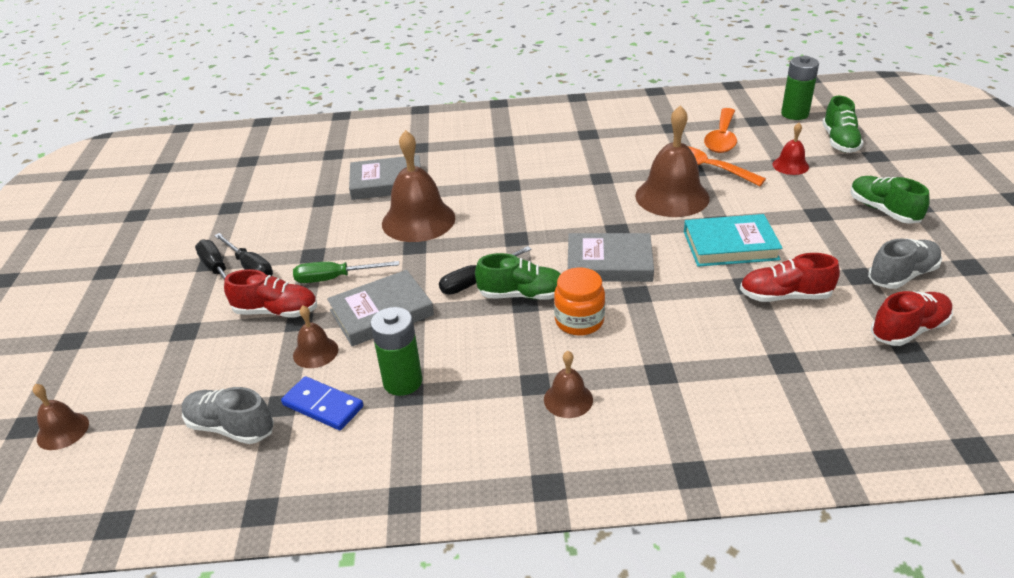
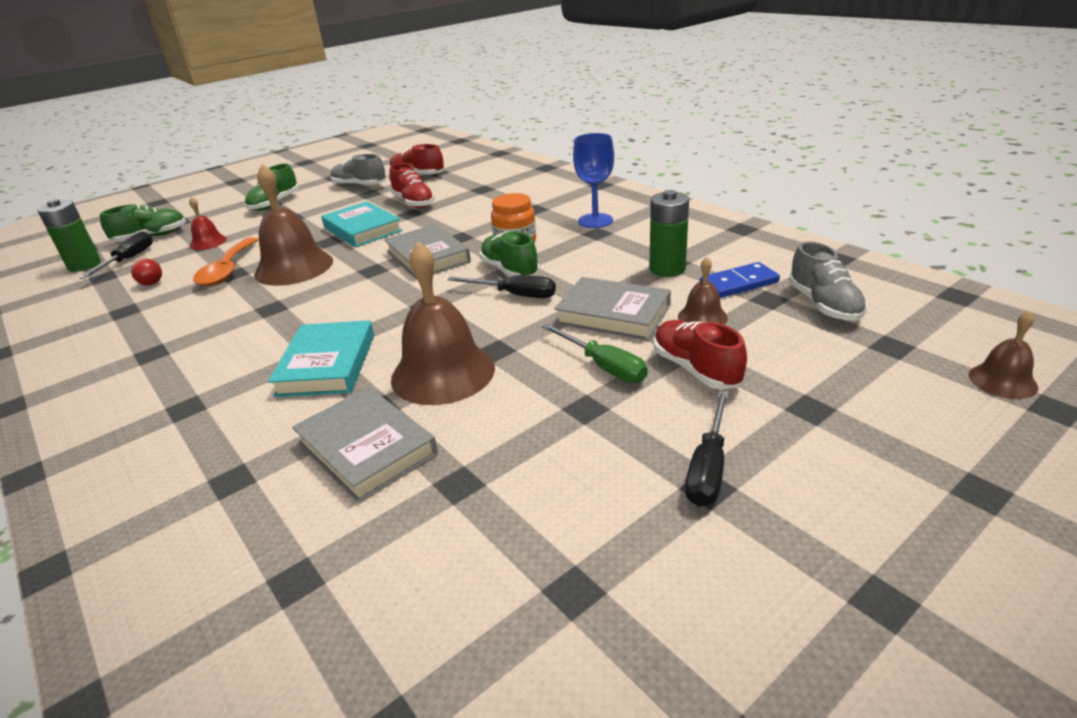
camera: 125 degrees left, 5 degrees down
(250, 267) = (666, 441): black screwdriver -> black screwdriver (129, 259)
(323, 406) = (739, 283): blue domino -> blue domino turned 75 degrees clockwise
(487, 185) = (327, 364): none -> turquoise book
(568, 399) = (595, 221): brown bell -> blue goblet
(721, 138) = (152, 280): orange spoon -> red light bulb

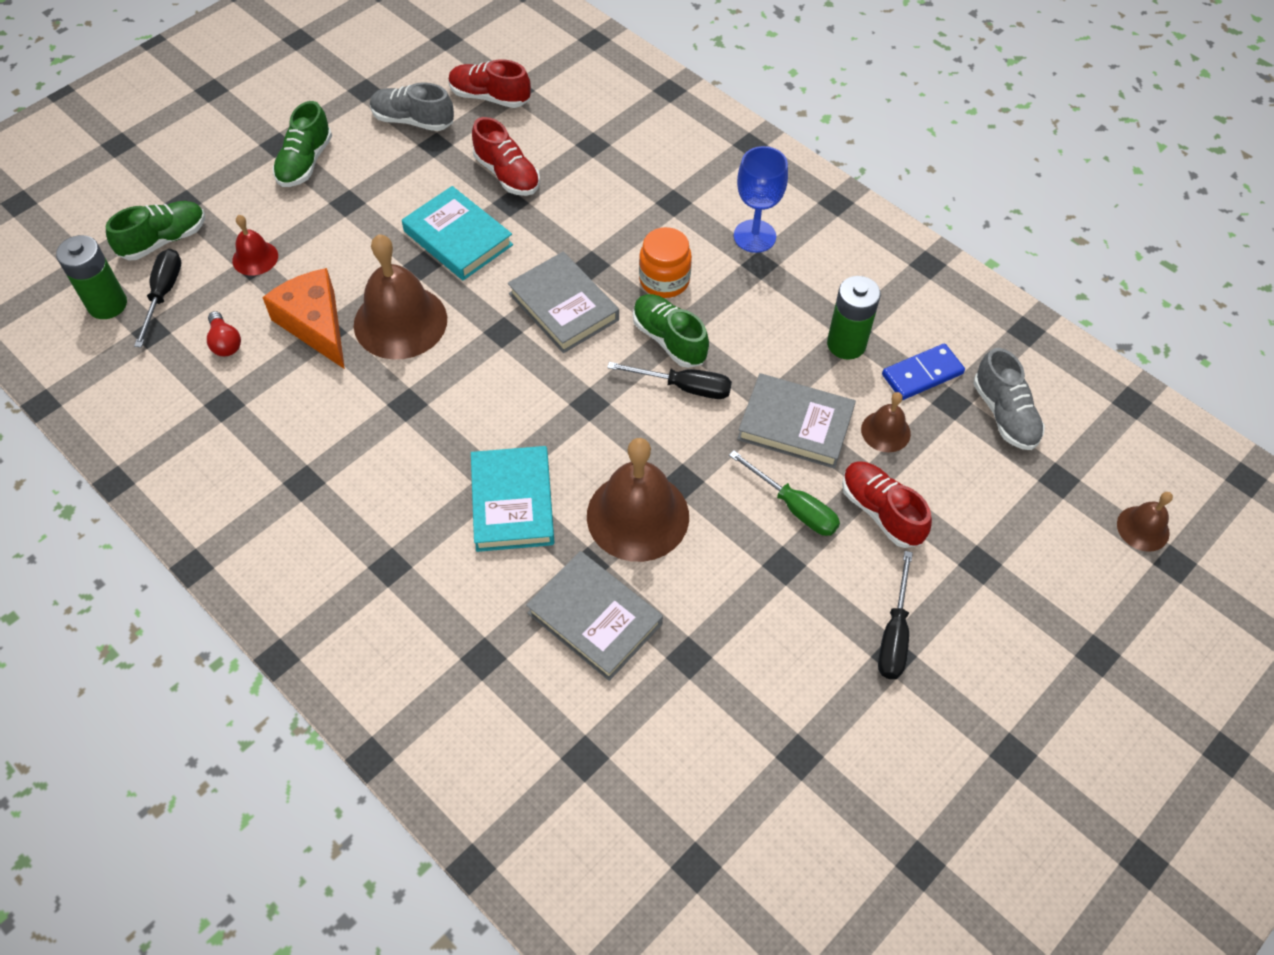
camera: 10 degrees left, 25 degrees up
(227, 270) = (315, 324): orange spoon -> orange cheese

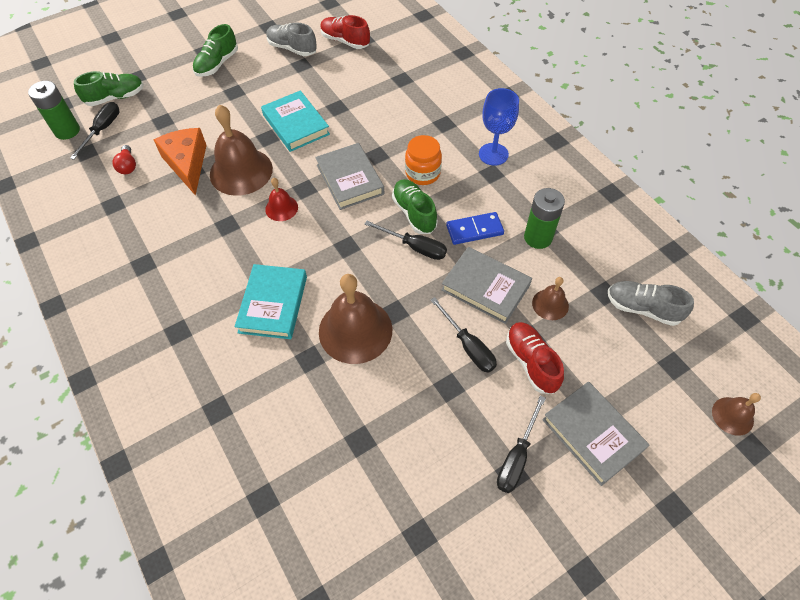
camera: 15 degrees right, 0 degrees up
(255, 258) = (165, 117): red bell -> red bell (281, 208)
(507, 174) = (340, 90): red shoe -> none
(594, 618) = (302, 398): grey book -> grey book (592, 434)
(794, 507) = (468, 346): green screwdriver -> black screwdriver
(922, 374) = (588, 268): blue domino -> blue domino (474, 230)
(1004, 414) = (643, 308): grey shoe -> grey shoe turned 120 degrees clockwise

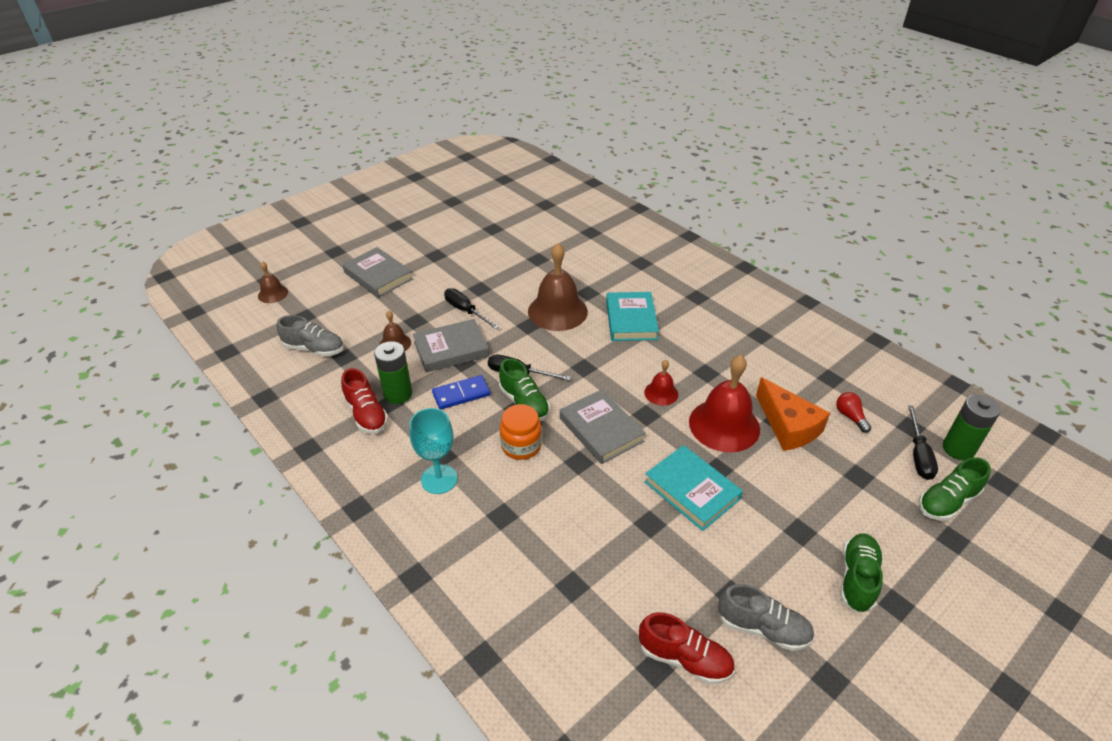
camera: 170 degrees right, 15 degrees down
(241, 171) = (724, 425): brown bell -> red bell
(485, 287) = (451, 349): grey book -> grey book turned 45 degrees counterclockwise
(493, 154) = (439, 479): blue goblet -> turquoise goblet
(517, 457) = (432, 262): black screwdriver -> none
(531, 362) = (416, 307): red shoe -> red shoe (366, 414)

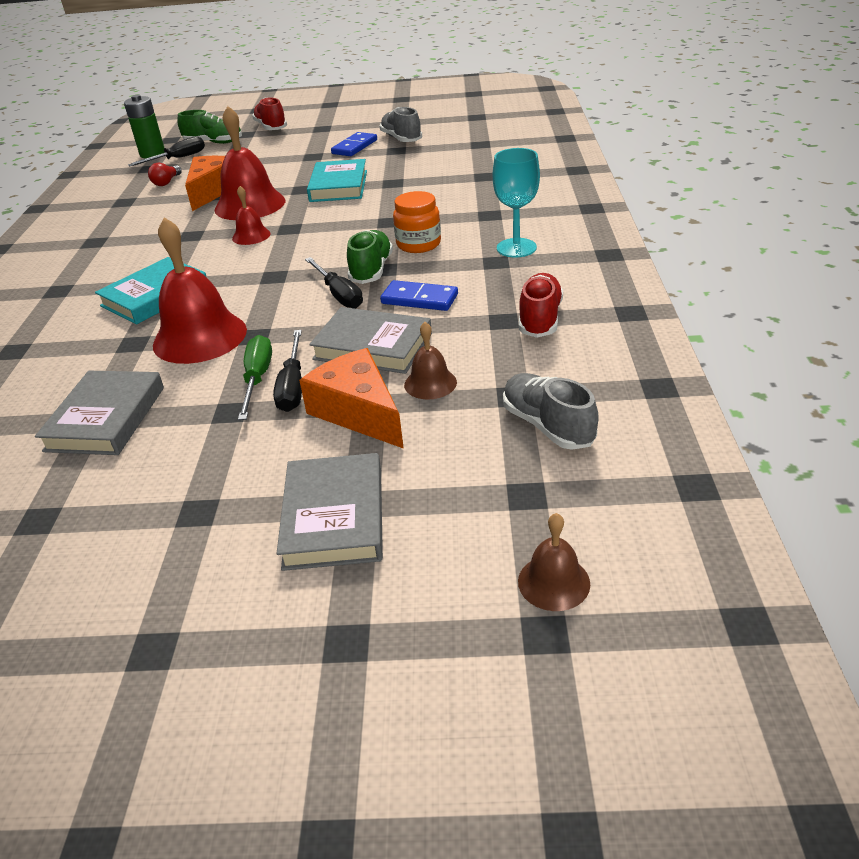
camera: 135 degrees left, 5 degrees down
(398, 394) = (486, 324): green battery -> none
(416, 315) = (358, 412): none -> orange cheese
(489, 306) = (257, 379): none -> green screwdriver
(557, 311) = (200, 337): brown bell -> red bell
(601, 430) = (339, 232): grey book -> grey book (106, 418)
(684, 658) = (459, 142): red shoe -> red shoe (271, 127)
(787, 576) = (355, 147): none -> blue domino
(857, 579) = (321, 137): green shoe -> none

